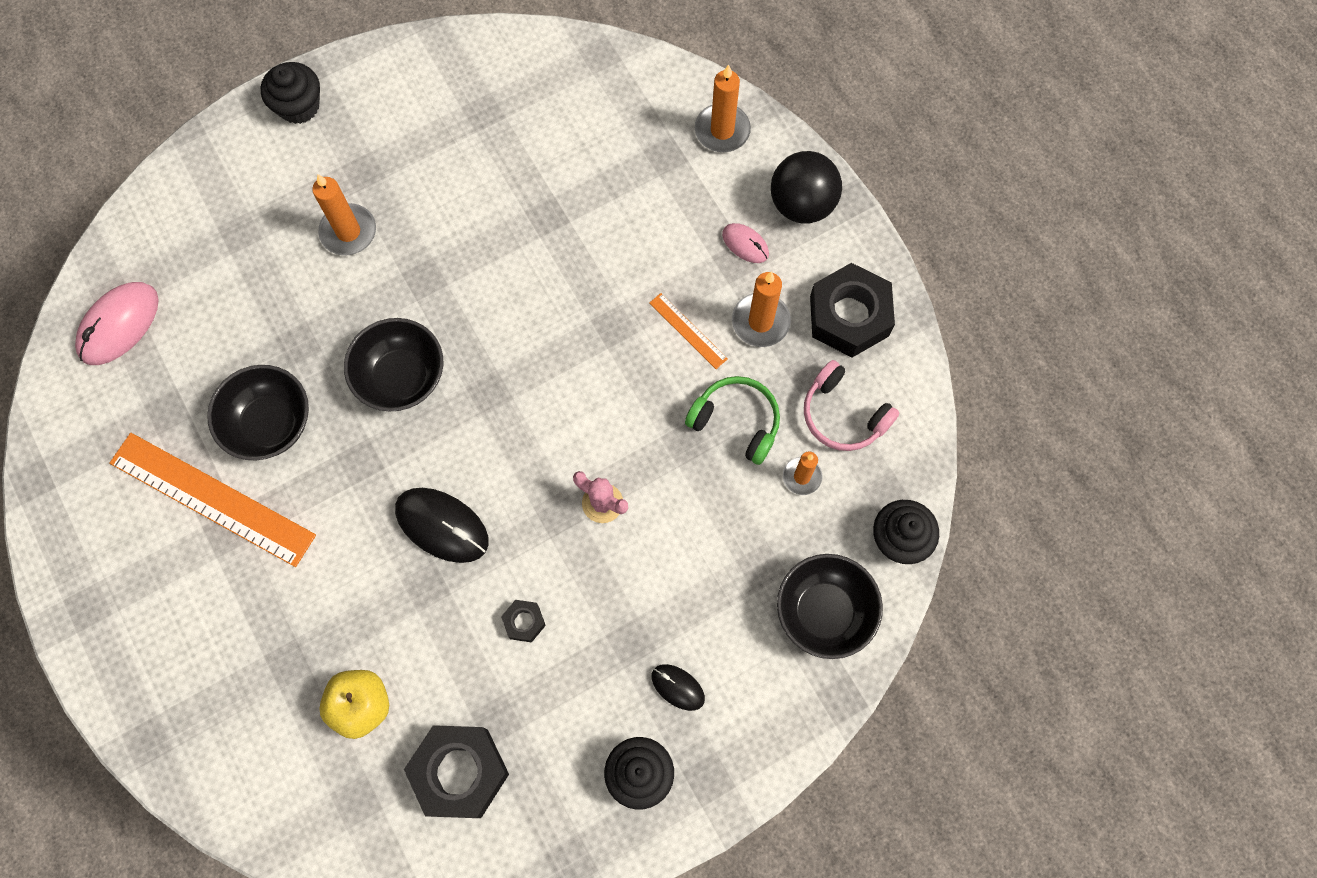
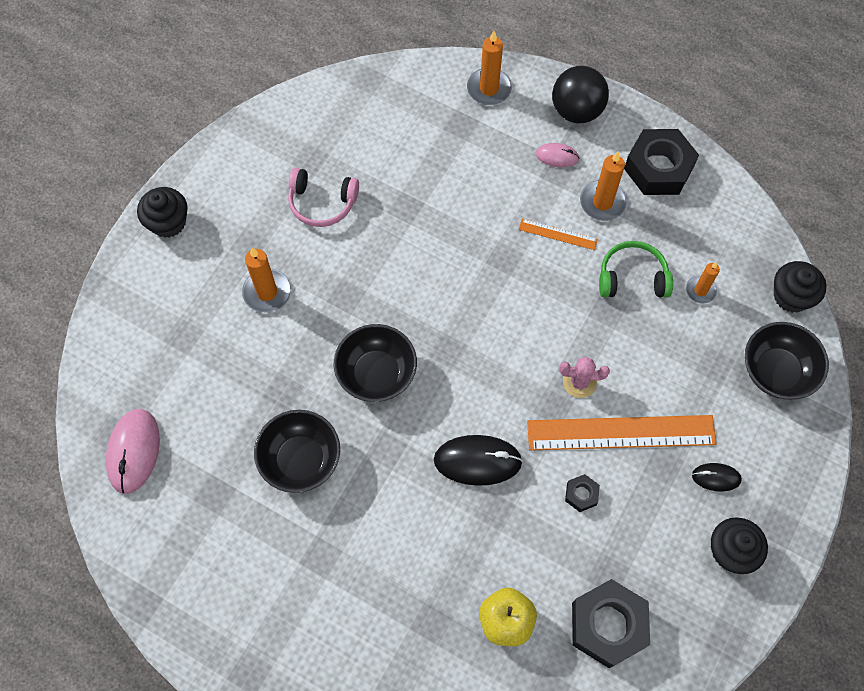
camera: 30 degrees left, 5 degrees down
(212, 499) = (293, 538): orange ruler -> orange ruler (621, 433)
(843, 414) = (699, 235): pink headphones -> pink headphones (322, 203)

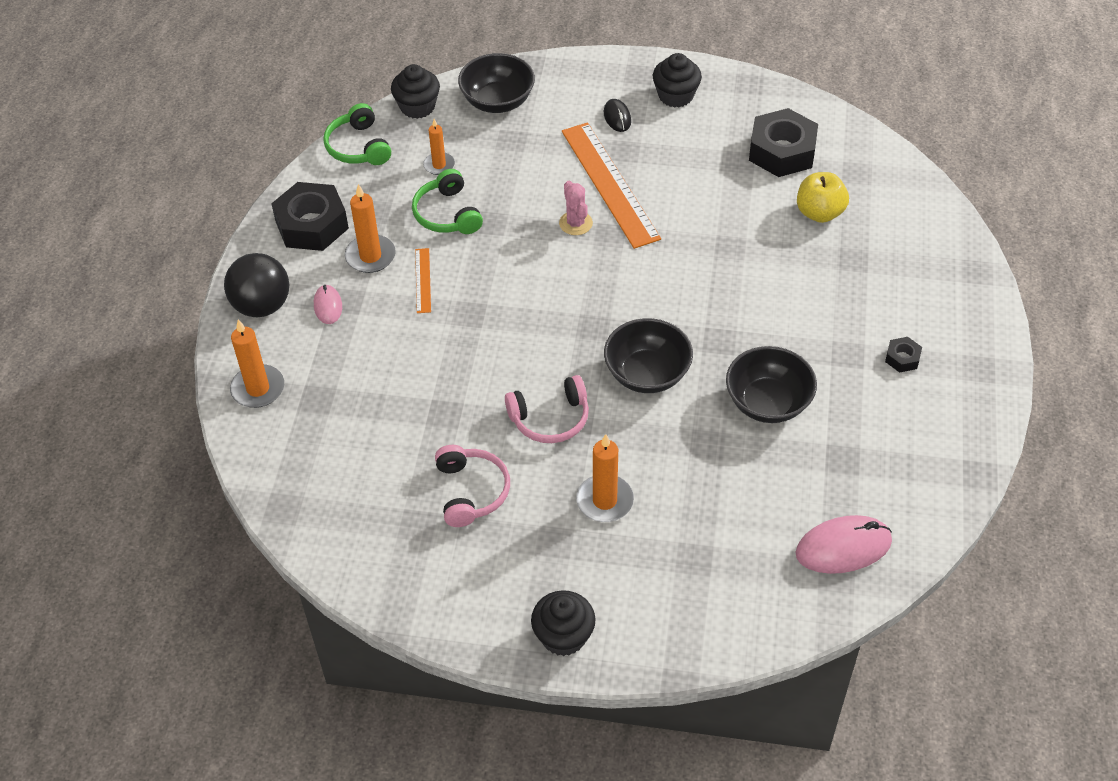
camera: 110 degrees left, 15 degrees down
(365, 281) = (550, 418): none -> pink headphones
(477, 461) = (692, 272): black mouse -> none
(581, 494) = (681, 195): black nut -> black nut (902, 358)
(749, 230) = (358, 147): none -> green headphones

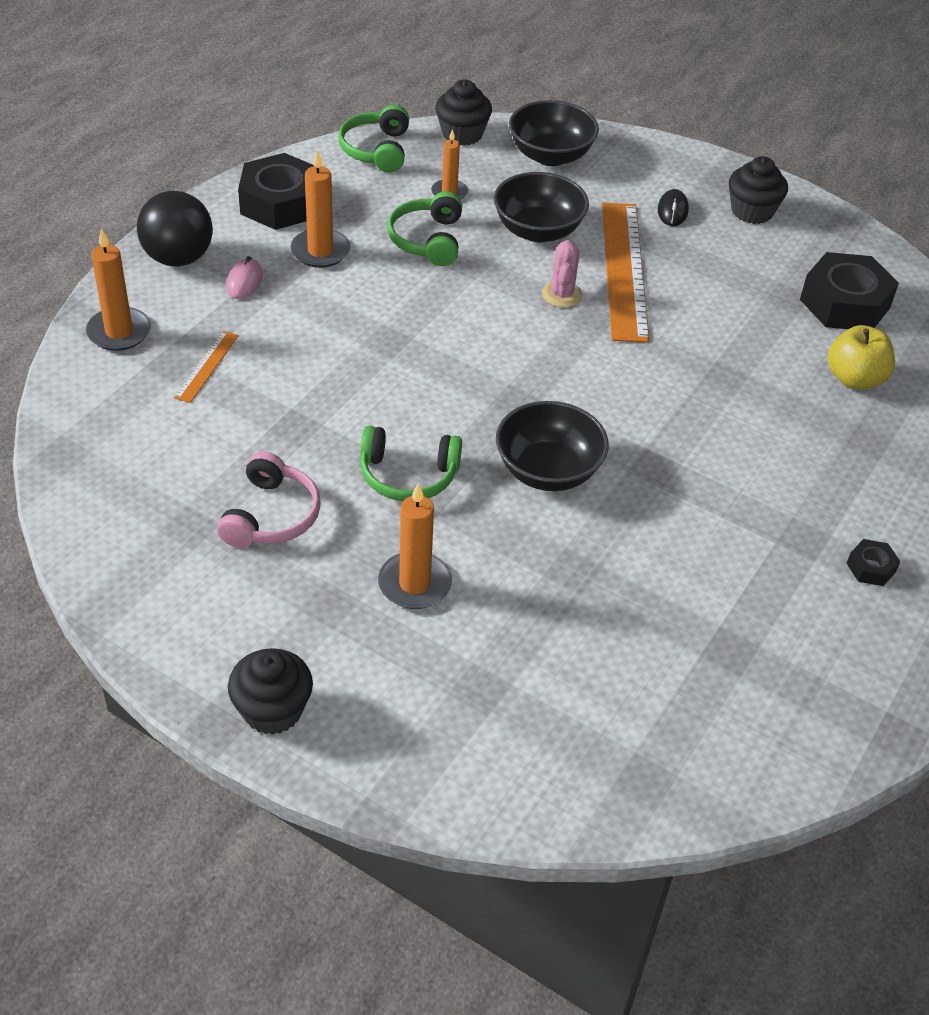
camera: 20 degrees right, 5 degrees down
(423, 280) = (359, 292): orange ruler -> orange ruler (207, 366)
(550, 418) = (408, 475): pink headphones -> green headphones
(768, 402) = (673, 554): black bowl -> black bowl (538, 230)
(843, 547) = (672, 751): pink mouse -> none

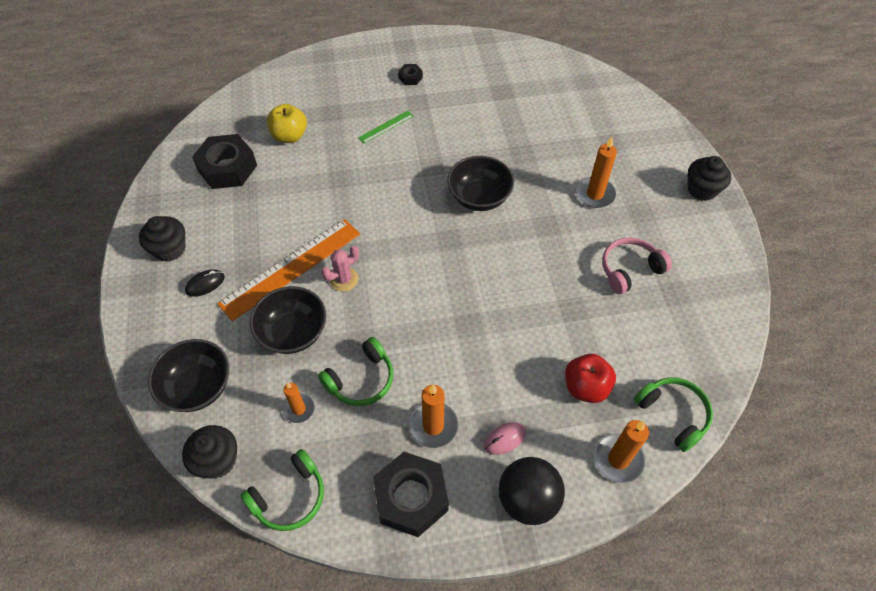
camera: 130 degrees left, 10 degrees up
(207, 366) = (585, 387): orange ruler -> red apple
(408, 475) = (544, 242): green headphones -> green headphones (673, 414)
(780, 473) = (386, 127): none -> green ruler

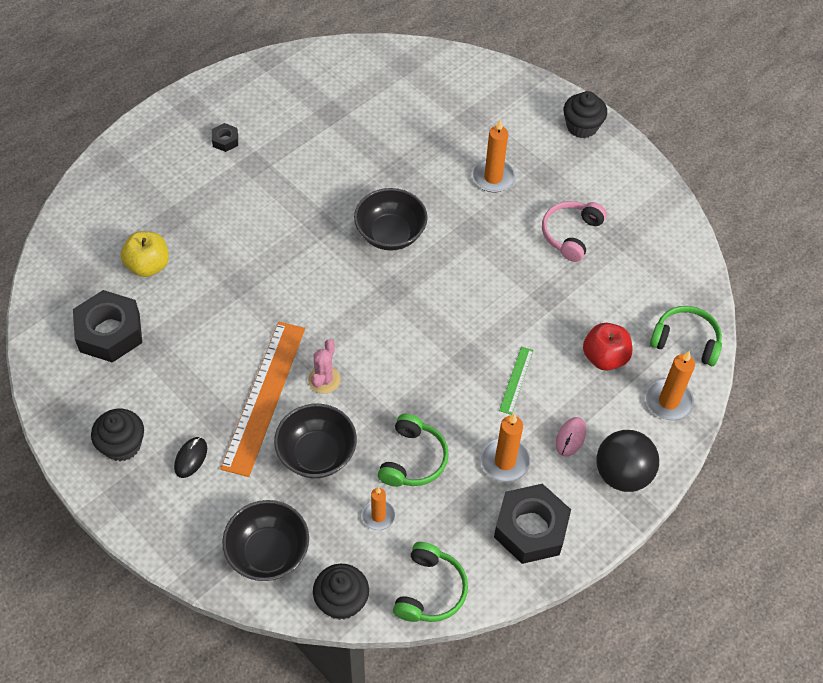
camera: 35 degrees left, 0 degrees up
(386, 127) = (242, 206): green ruler -> green ruler (516, 380)

